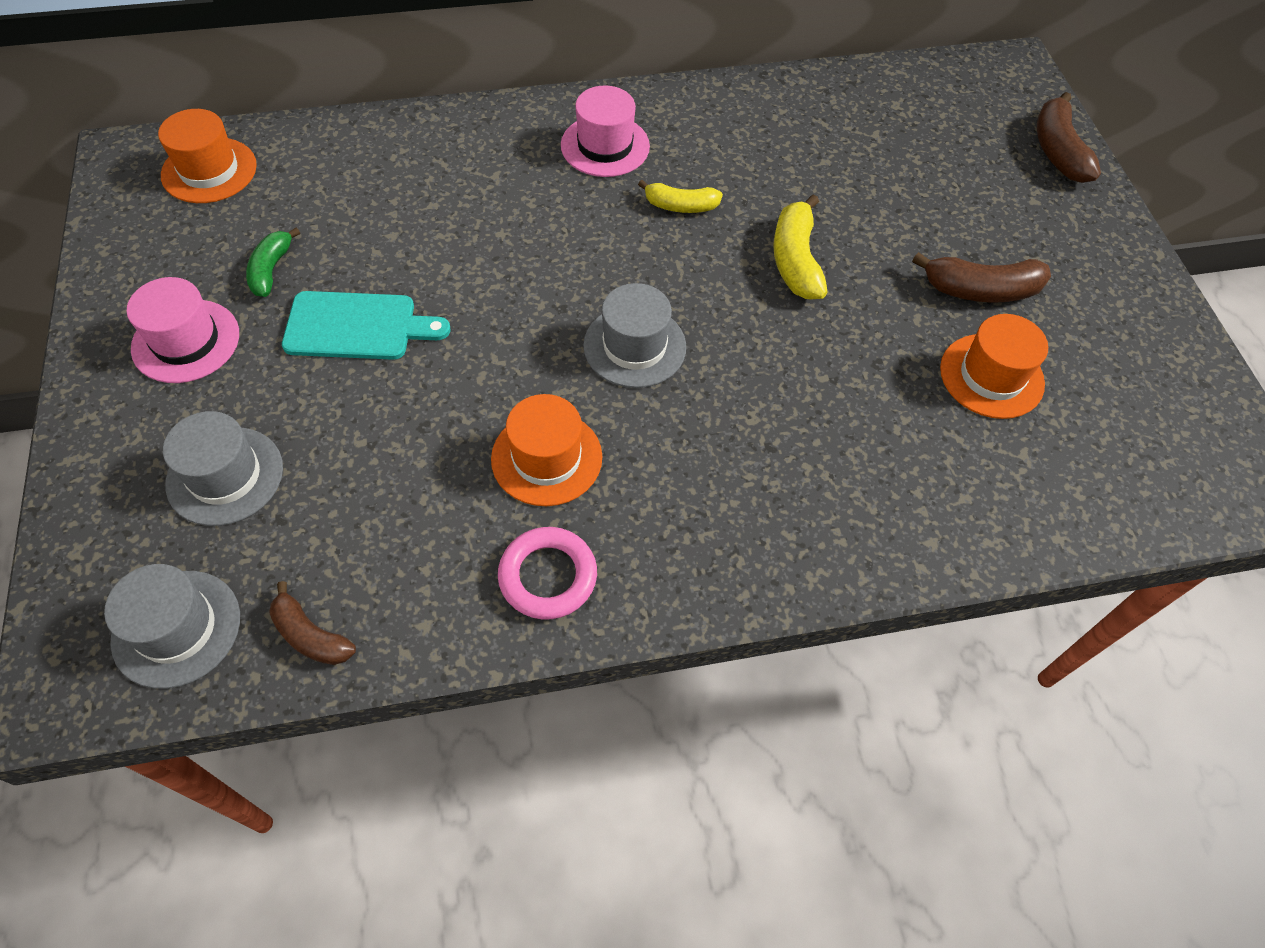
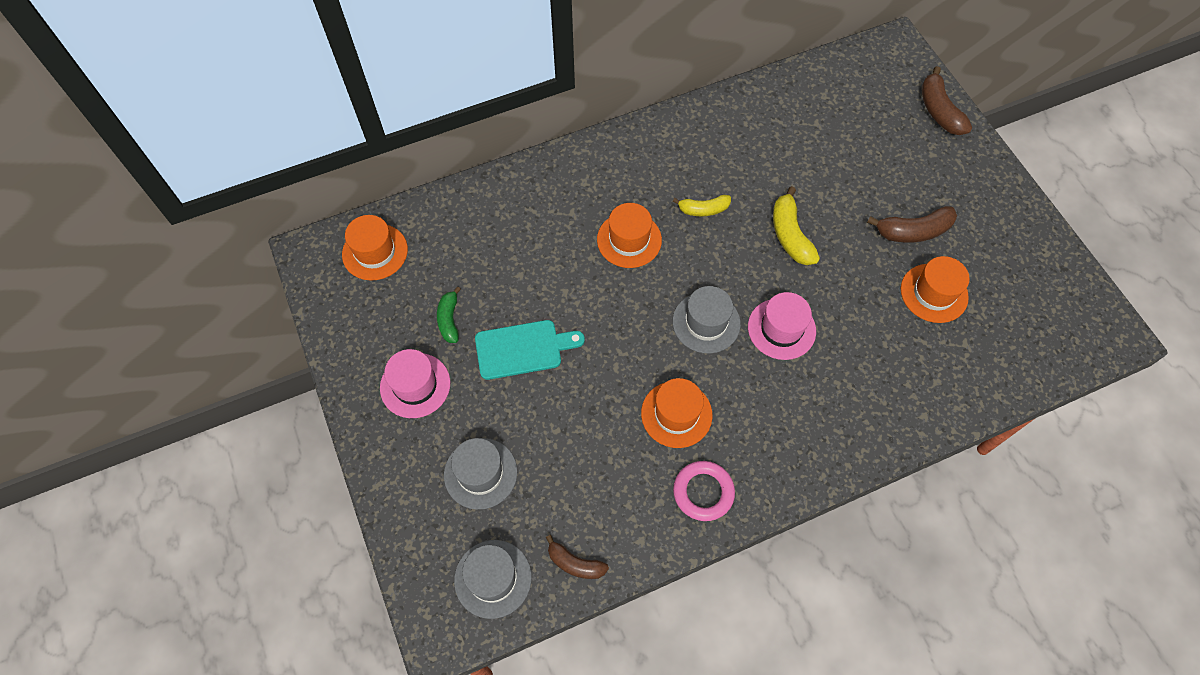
camera: 10 degrees left, 5 degrees up
(562, 222) = (629, 240): none -> orange hat
(605, 146) = (638, 172): pink hat -> pink hat (781, 329)

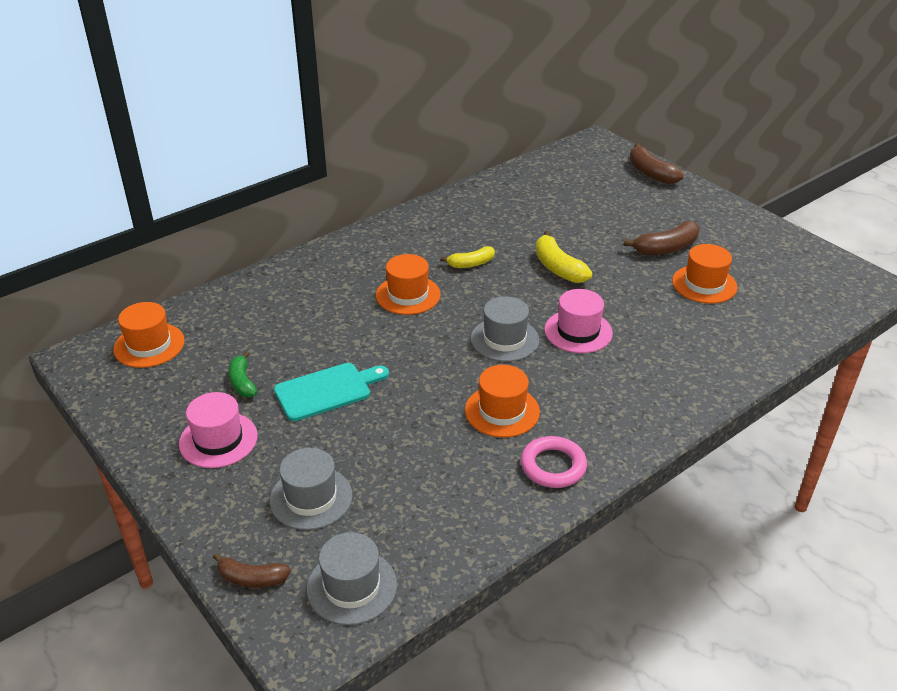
camera: 15 degrees left, 25 degrees down
(575, 563) = (440, 553): brown banana -> brown banana (252, 578)

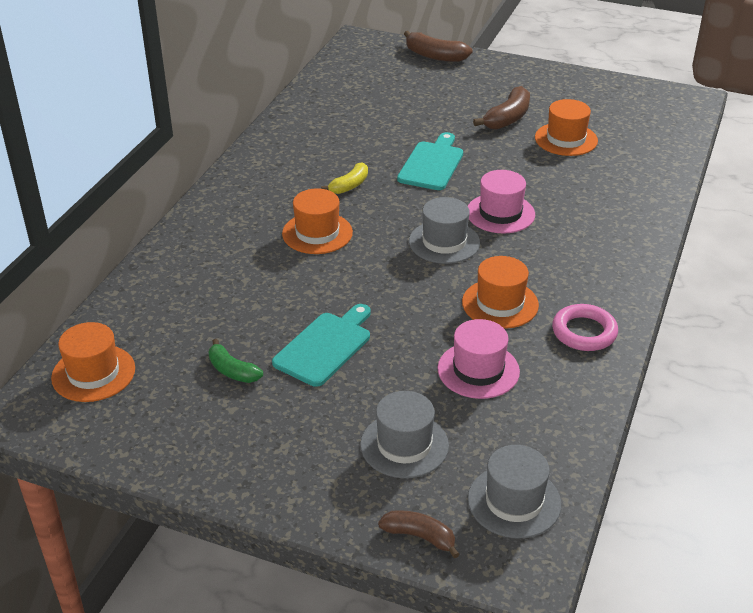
camera: 30 degrees left, 0 degrees up
(218, 440) = (262, 432): pink hat -> pink hat (478, 370)
(252, 578) = (419, 536): brown banana -> brown banana turned 135 degrees counterclockwise
(558, 268) = (432, 164): yellow banana -> turquoise cutting board

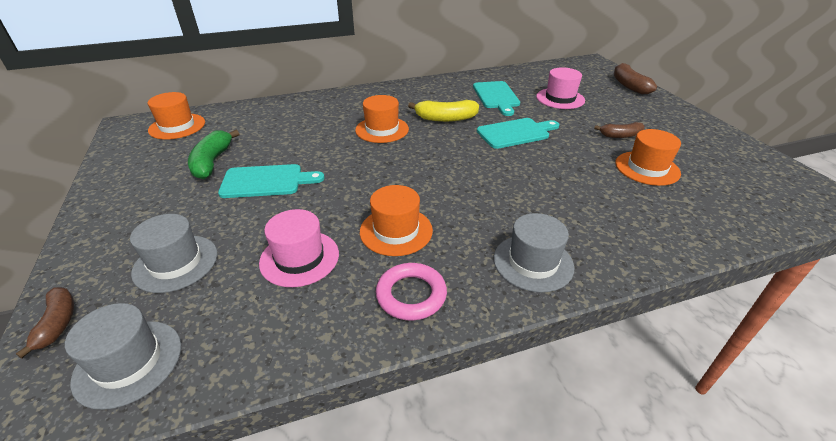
camera: 50 degrees right, 0 degrees up
(232, 371) = (212, 162): green banana -> green banana, size x1.52
(348, 133) = (496, 96): none -> turquoise cutting board
(350, 185) = (445, 118): yellow banana -> yellow banana, size x1.52
(444, 242) = (437, 174): grey hat -> grey hat (533, 262)
(500, 213) = (506, 181): pink hat -> pink hat (560, 98)
(508, 118) = (620, 135): brown banana -> brown banana, size x0.66

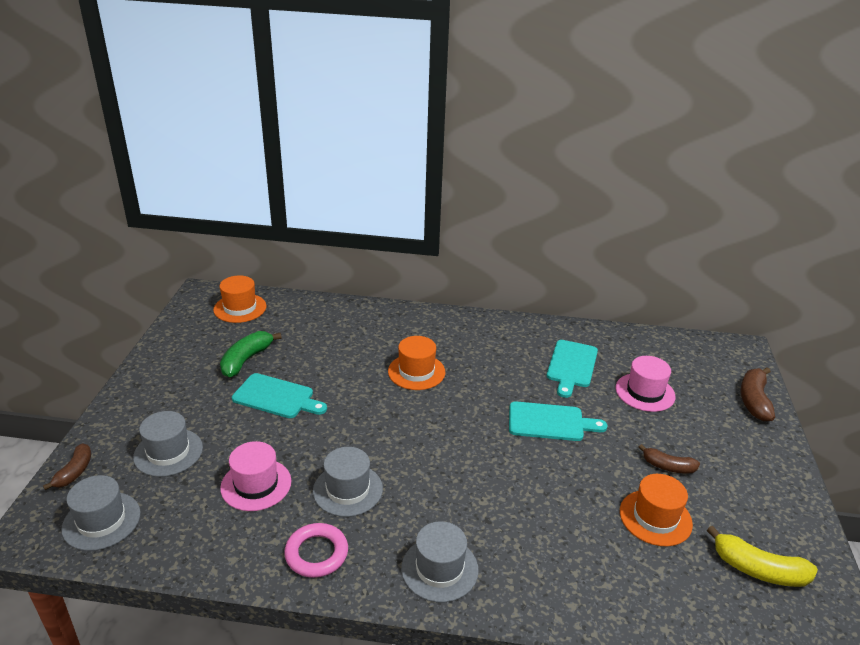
camera: 25 degrees right, 5 degrees down
(396, 231) = (348, 490): orange hat -> grey hat
(445, 118) = (491, 378): yellow banana -> yellow banana (758, 570)

